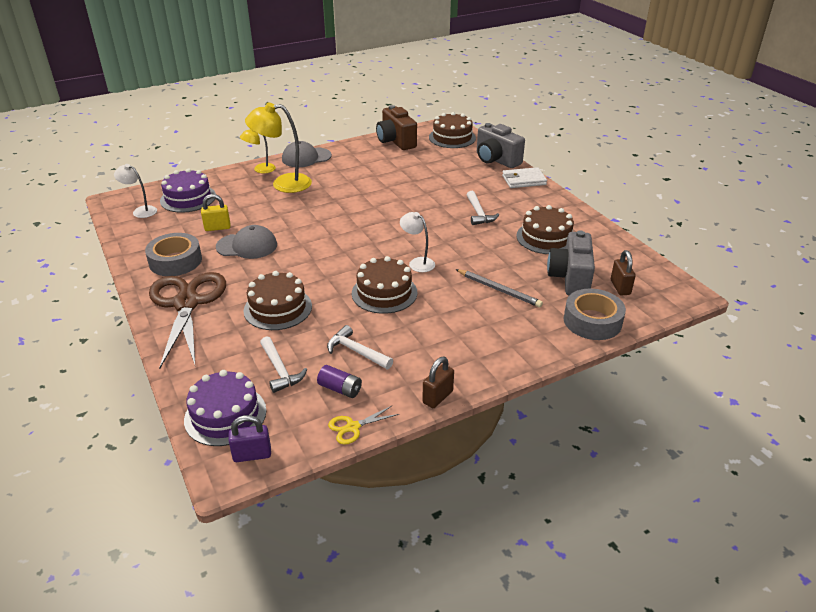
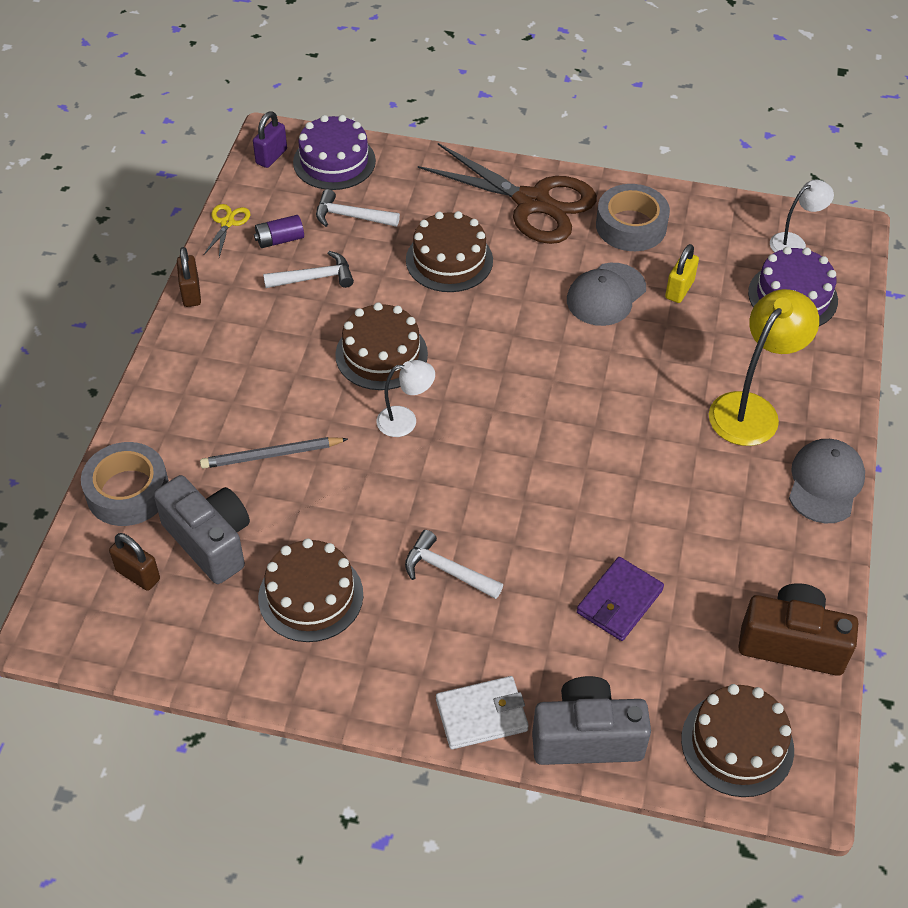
camera: 130 degrees right, 15 degrees up
(260, 170) = (824, 407): yellow lamp -> none
(431, 175) = (619, 601): none -> purple wallet
(523, 180) = (482, 715): white wallet -> white wallet turned 45 degrees clockwise

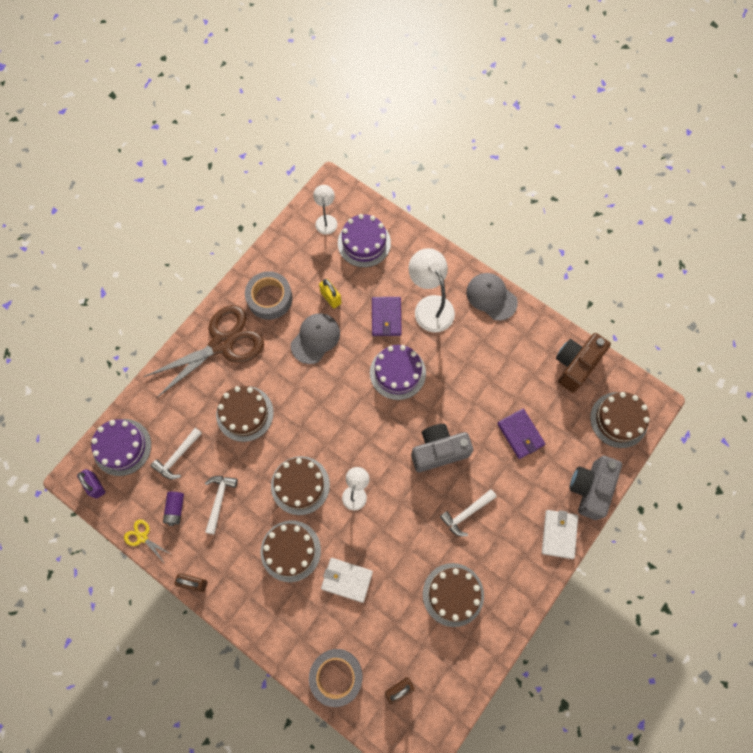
camera: 65 degrees left, 20 degrees up
(210, 541) = (393, 638): grey camera -> grey camera (438, 451)
(271, 455) = (347, 580): grey pencil -> white wallet
(283, 377) = (290, 551): none -> brown cake
(606, 295) = (315, 338): grey cap -> grey cap turned 120 degrees counterclockwise
(618, 406) = (397, 372): none -> purple cake
(695, 363) = (386, 317): none -> purple wallet
(751, 409) = (430, 306): yellow lamp -> white lamp

